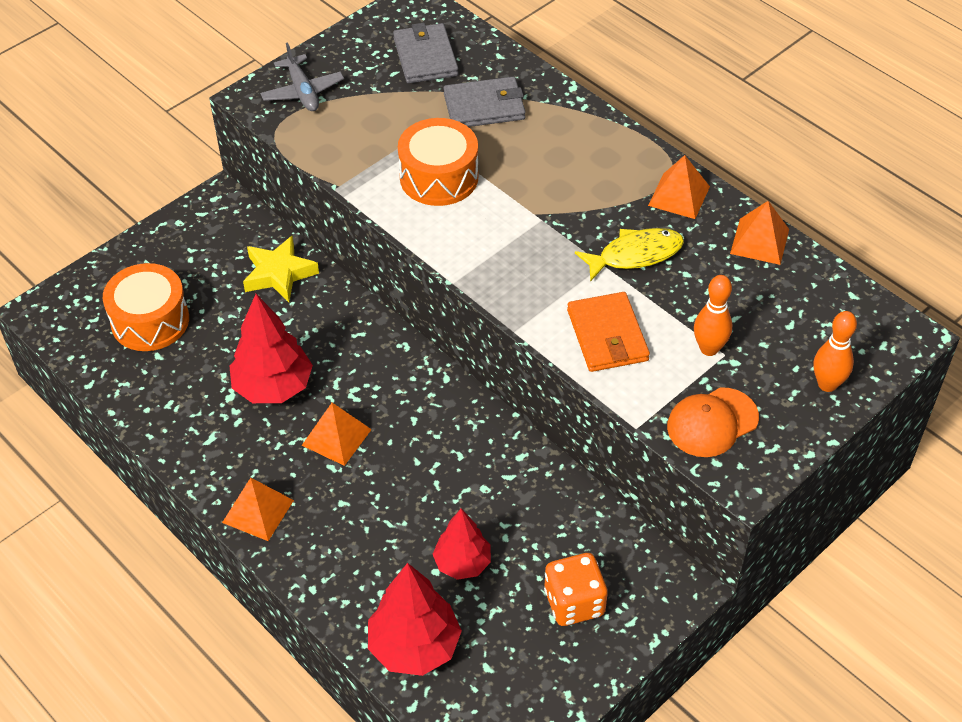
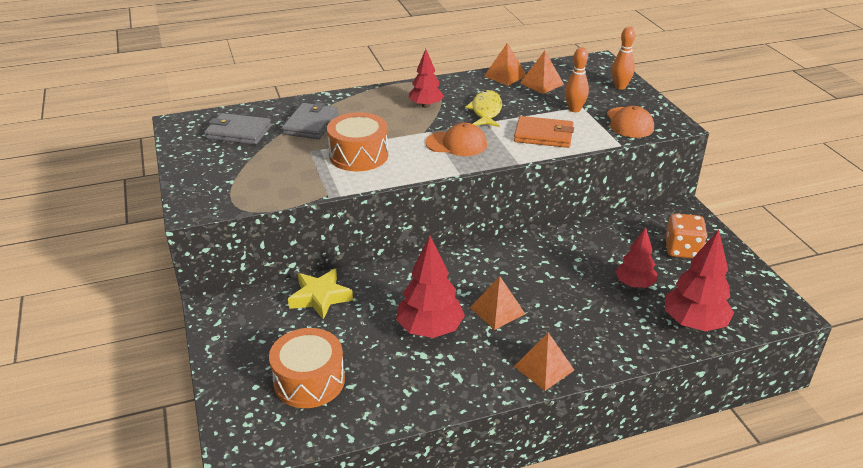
camera: 65 degrees left, 15 degrees down
(302, 91) = (213, 187): grey plane -> none
(525, 255) = (456, 144): none -> orange cap
(605, 191) = (426, 106): none -> red tree
(679, 196) = (450, 87): orange pyramid -> orange pyramid (541, 83)

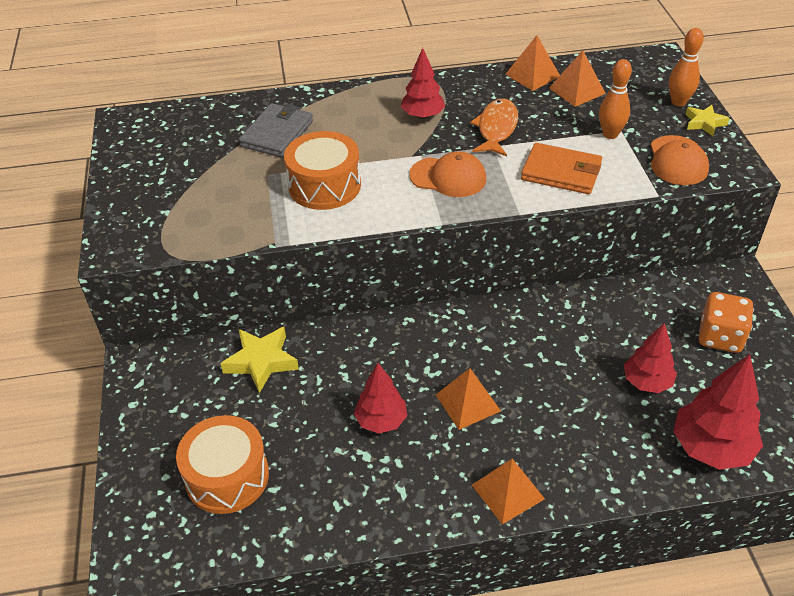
camera: 10 degrees right, 10 degrees up
(238, 132) = (189, 139): grey wallet -> none
(430, 329) = (381, 421): red tree -> red tree, size x0.65
(486, 111) = (496, 129): yellow fish -> orange fish
(643, 98) = (704, 123): none -> yellow star

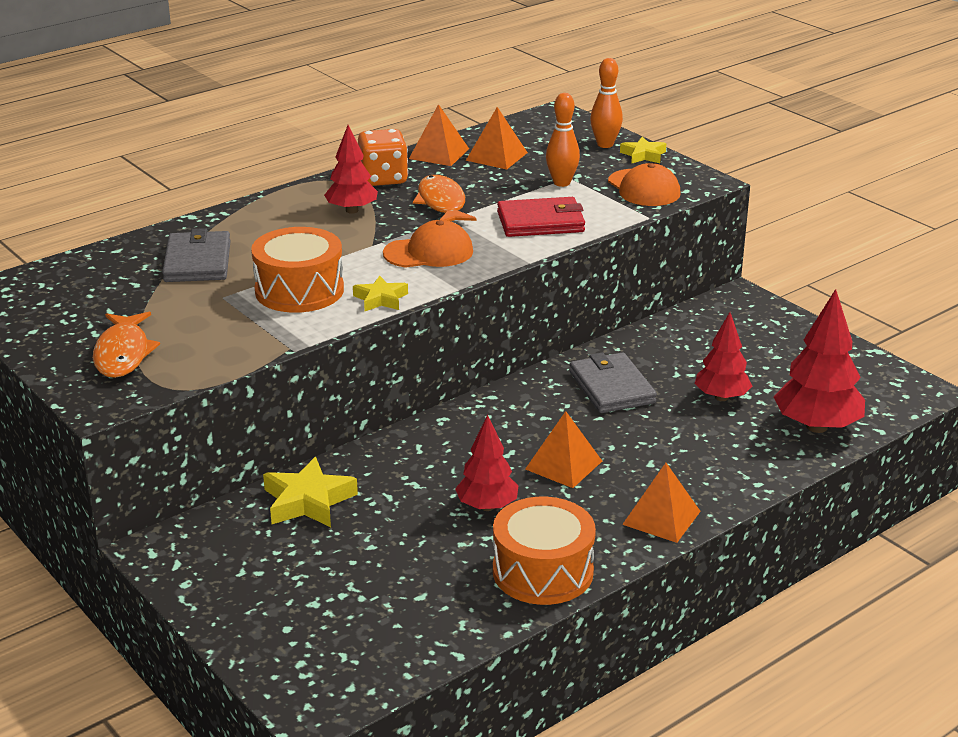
camera: 30 degrees left, 15 degrees down
(162, 207) = (123, 354): none -> orange fish
(227, 476) = (359, 604): orange drum -> orange drum (542, 571)
(376, 214) = (381, 299): none -> yellow star
(561, 172) = (540, 222): orange wallet -> red wallet
(561, 336) = (611, 387): none -> grey wallet
(720, 337) = (759, 345): orange dice -> orange dice (383, 178)

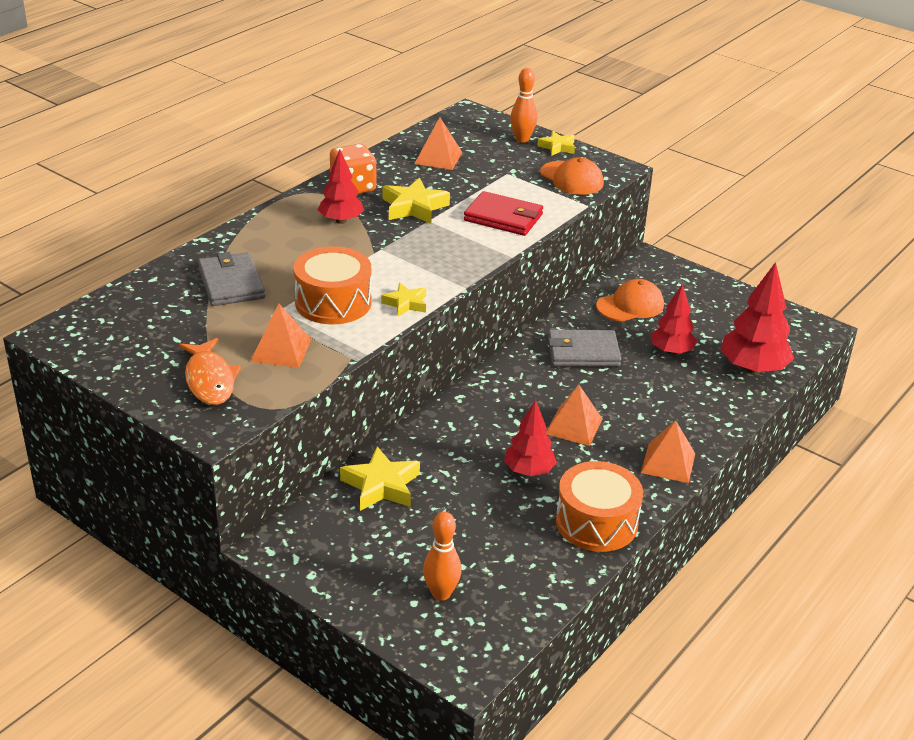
camera: 15 degrees left, 5 degrees up
(429, 252) = (425, 255): orange cap -> orange cap (630, 305)
(439, 153) = (389, 159): orange pyramid -> orange pyramid (281, 350)
(442, 203) = (414, 207): orange fish -> yellow star
(540, 222) = (503, 217): red wallet -> red wallet turned 45 degrees clockwise
(561, 183) = (503, 179): orange bowling pin -> orange bowling pin (441, 593)
(611, 387) = (583, 352): grey wallet -> grey wallet turned 60 degrees counterclockwise

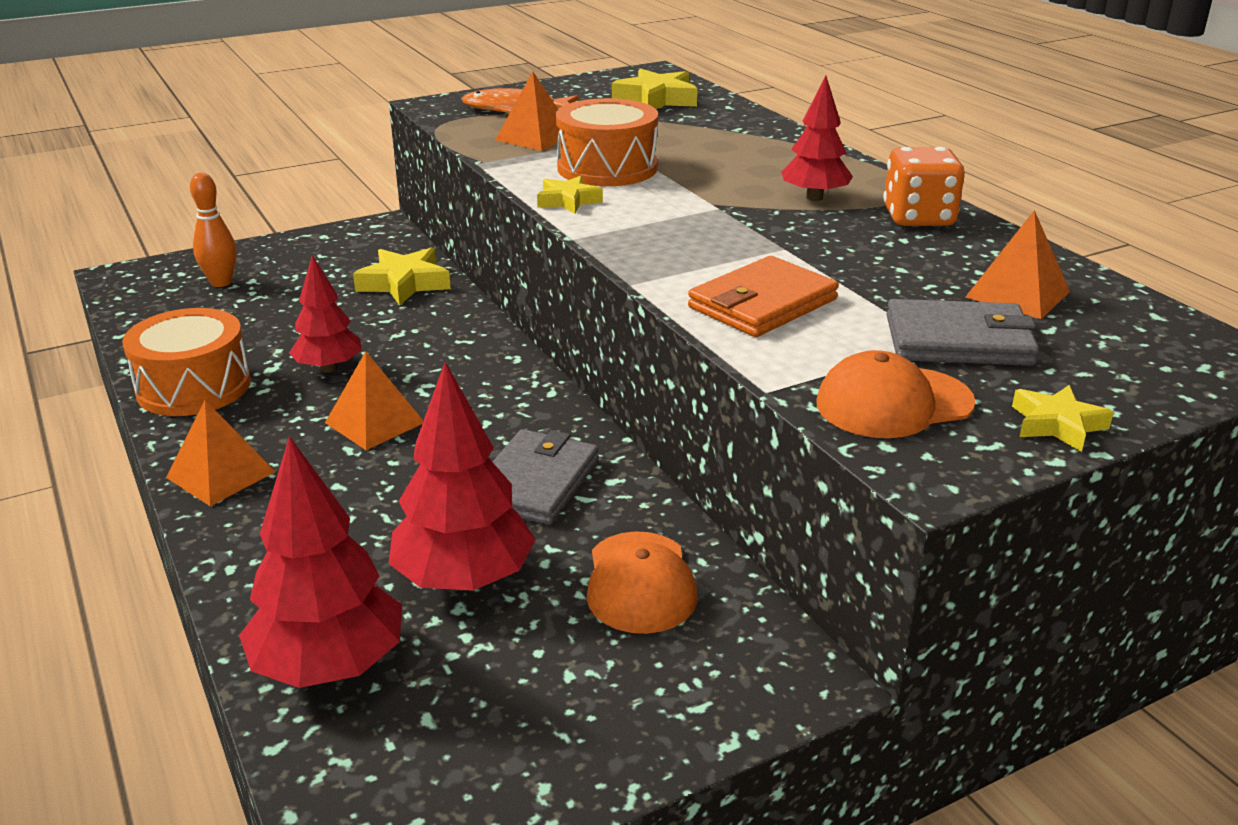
camera: 115 degrees right, 5 degrees down
(231, 283) = (692, 132): grey wallet -> grey wallet (958, 341)
(414, 207) = (833, 246): yellow star -> yellow star (656, 99)
(503, 217) = (762, 304): red wallet -> orange wallet
(522, 139) = (1101, 392): orange bowling pin -> none
(671, 351) = (464, 579): red tree -> red tree, size x1.54

